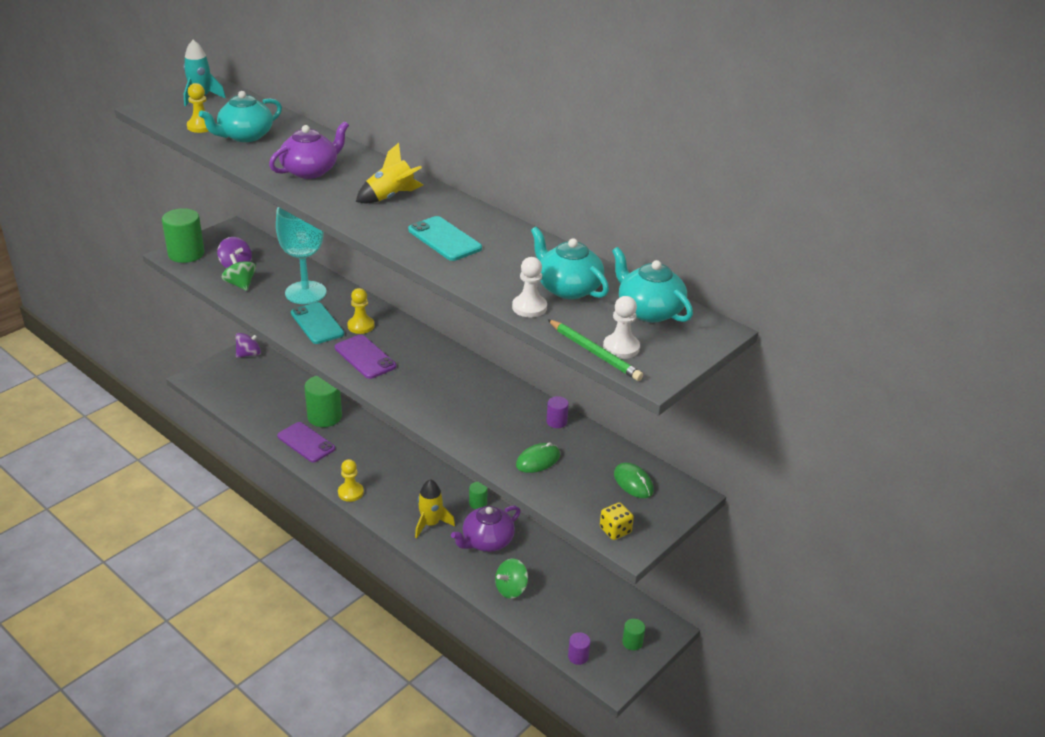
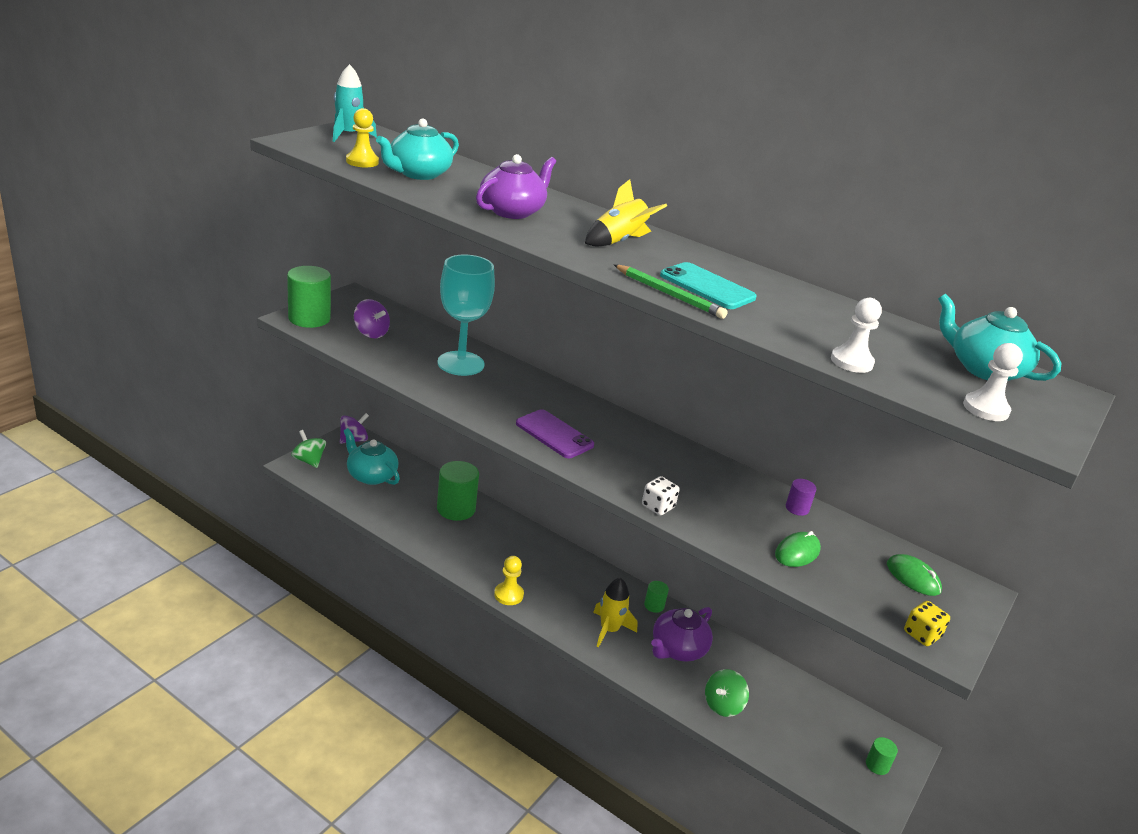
camera: 10 degrees left, 5 degrees down
(240, 284) = (383, 352): green spinning top -> green spinning top (309, 461)
(306, 442) = (442, 538): purple phone -> none
(317, 324) = (485, 397): turquoise phone -> none
(361, 326) = (536, 400): yellow pawn -> none
(431, 421) = (658, 506): none -> white dice
(568, 288) = (879, 343): turquoise teapot -> turquoise teapot (371, 475)
(578, 656) = (824, 785): purple cylinder -> none
(594, 353) = (961, 414): green pencil -> green pencil (669, 295)

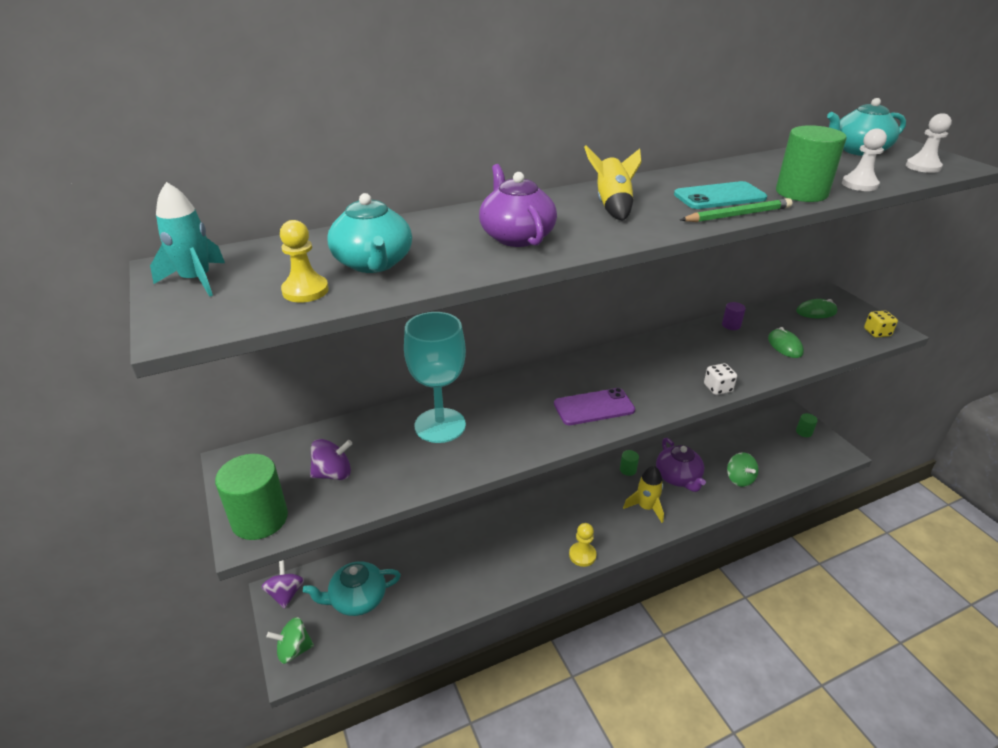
camera: 55 degrees left, 5 degrees up
(456, 509) = (449, 548): green cylinder -> green cylinder (801, 193)

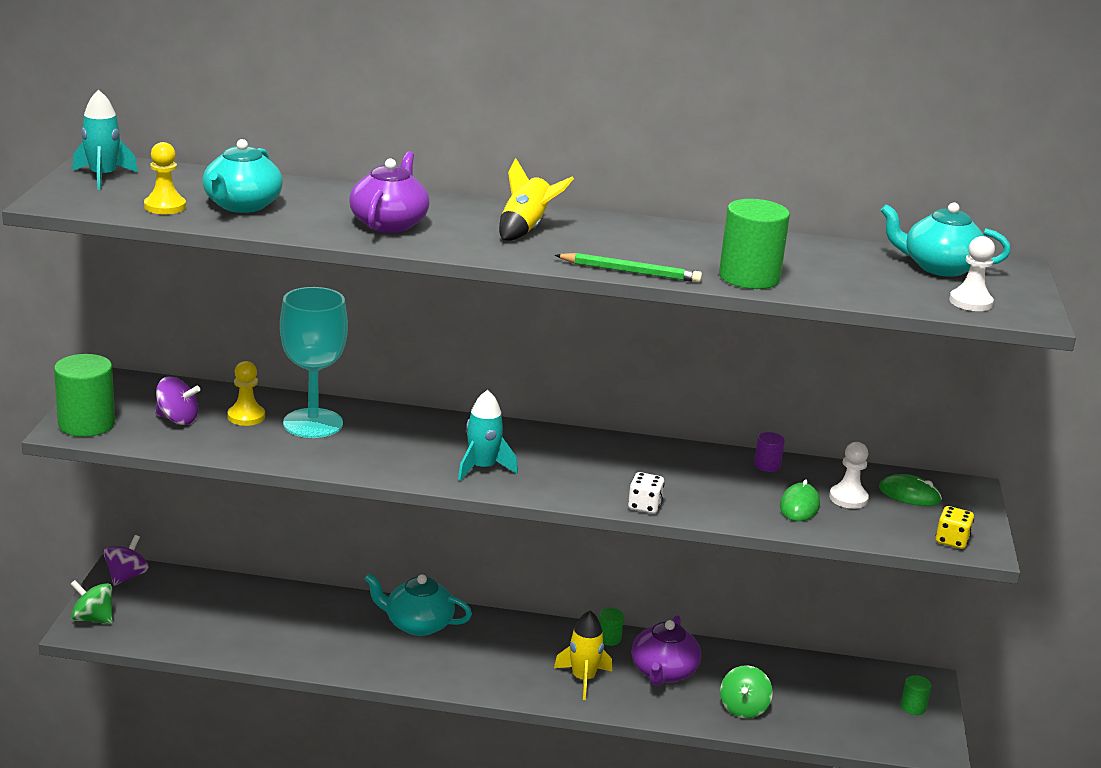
camera: 30 degrees right, 10 degrees down
(357, 599) = (185, 610): turquoise teapot -> turquoise teapot (417, 624)
(582, 555) = (452, 683): yellow pawn -> yellow pawn (246, 416)
(594, 407) = (483, 468): purple phone -> turquoise rocket
(719, 196) = (652, 254): turquoise phone -> none
(859, 185) = (838, 291): white pawn -> white pawn (848, 498)

